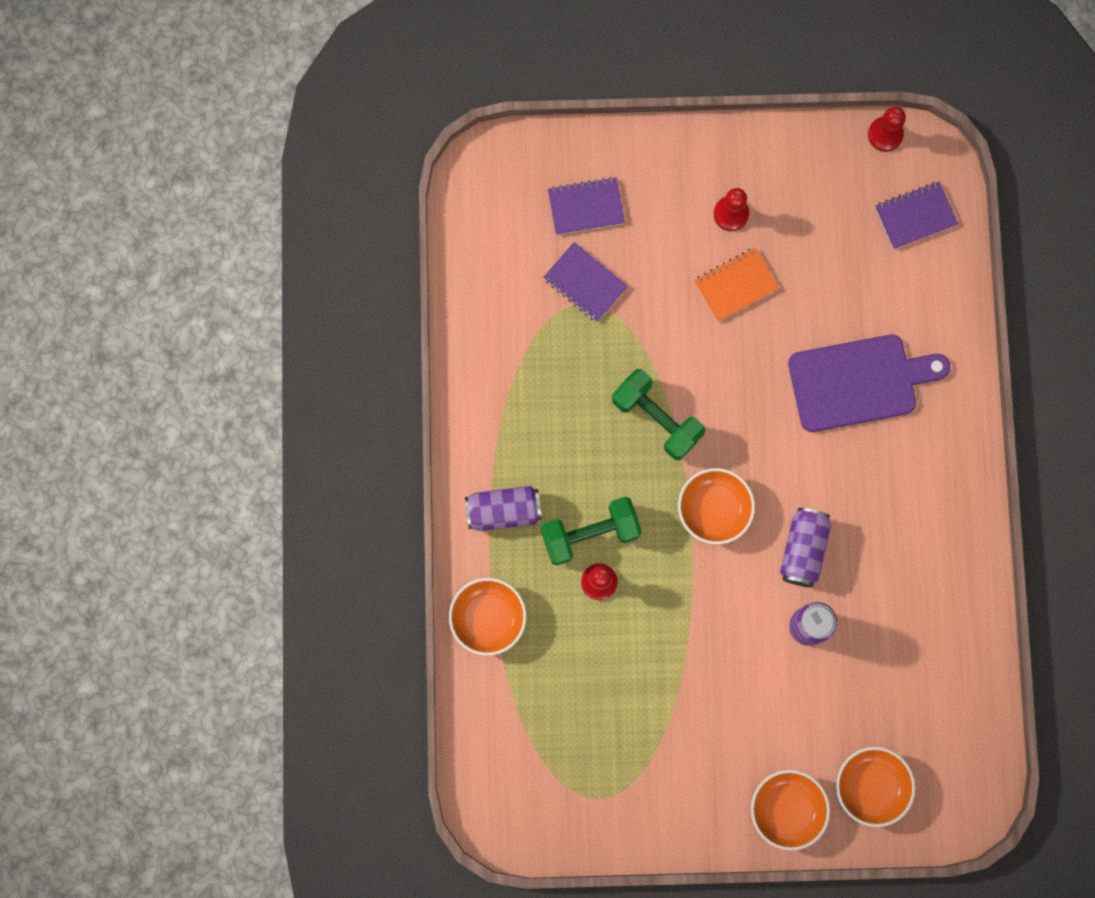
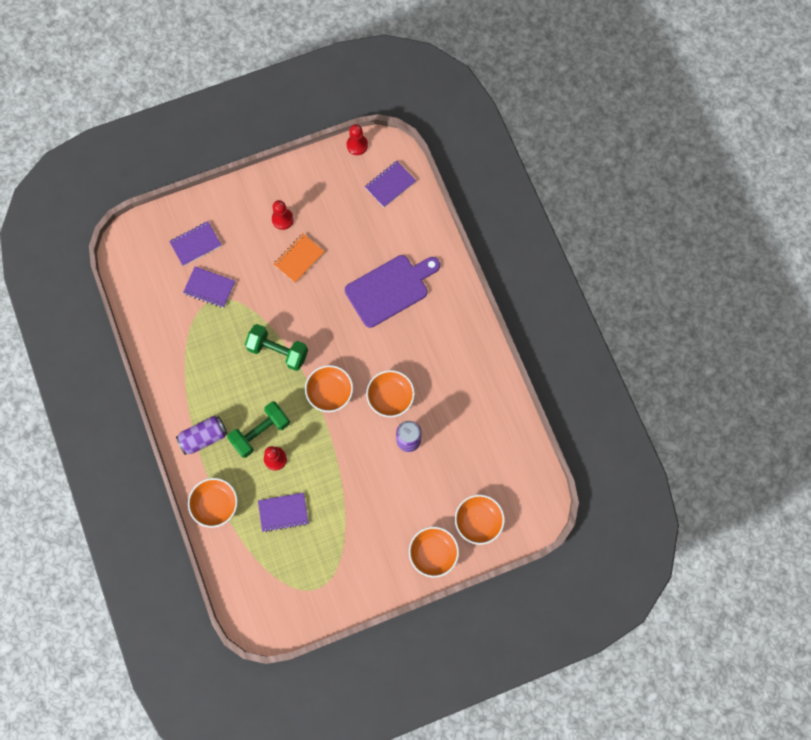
camera: 20 degrees left, 5 degrees down
(584, 667) = (283, 512): none -> purple notebook
(803, 549) = (390, 397): purple can -> orange bowl

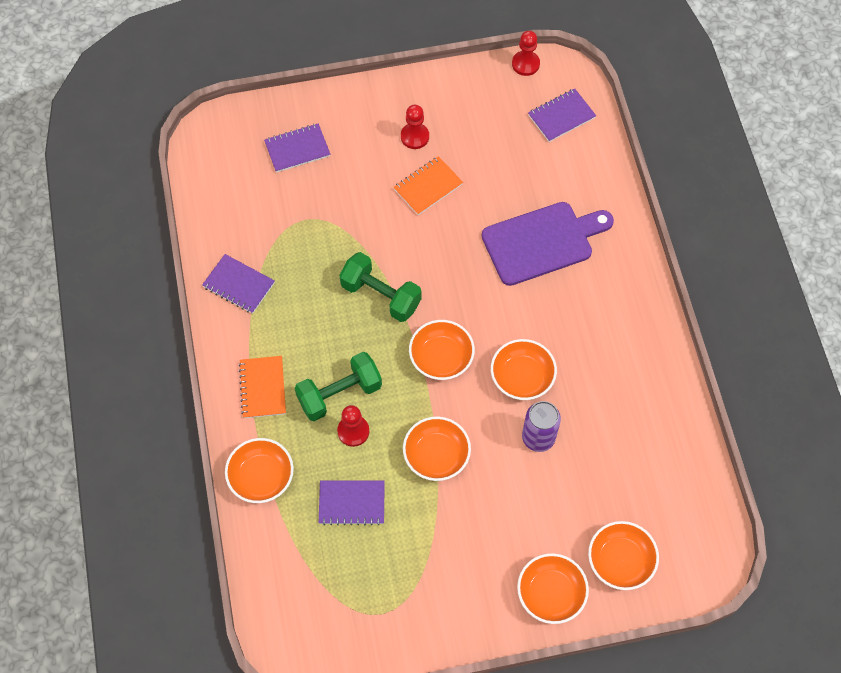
camera: 10 degrees right, 10 degrees down
(204, 437) = (262, 388): purple can -> orange notebook
(209, 288) = (305, 204): purple notebook -> purple notebook (238, 285)
(338, 466) = (436, 455): none -> orange bowl

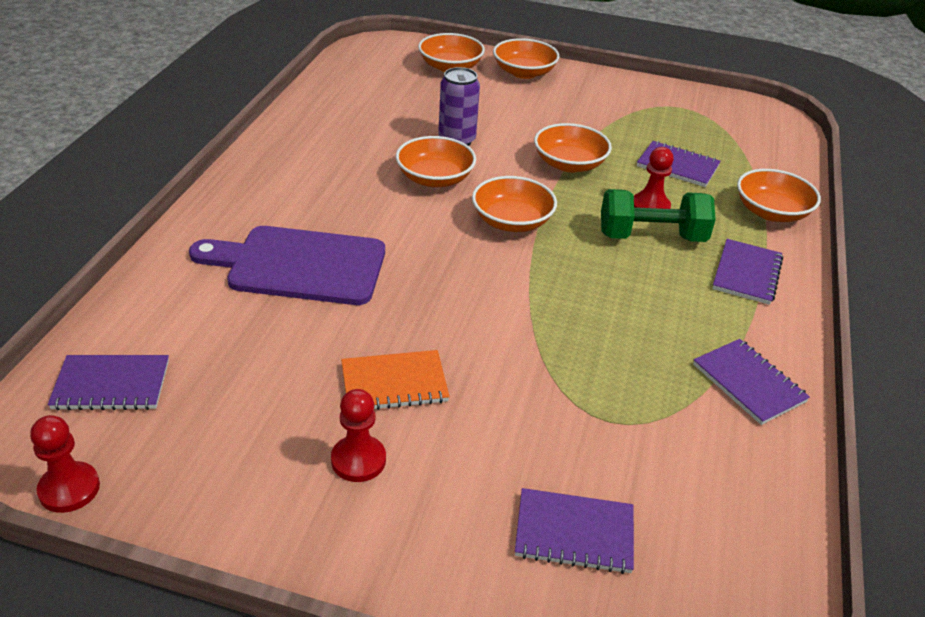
camera: 155 degrees left, 25 degrees down
(262, 388) = (747, 274): orange notebook -> purple notebook
(381, 295) = (548, 296): green dumbbell -> none

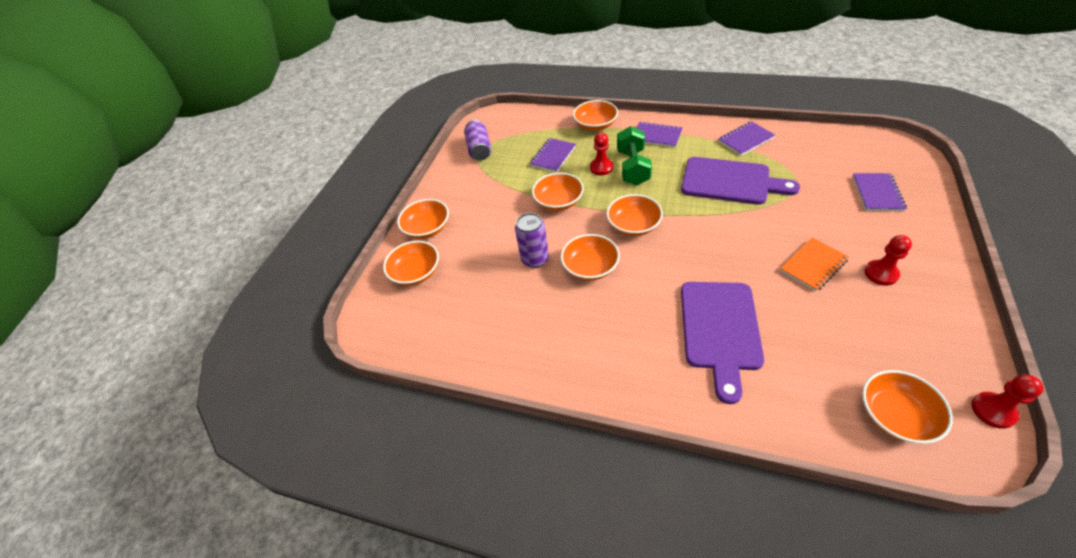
camera: 80 degrees left, 10 degrees up
(111, 385) = (895, 415): purple notebook -> orange bowl
(394, 383) = (813, 265): orange notebook -> orange notebook turned 60 degrees clockwise
(614, 336) = (730, 181): none -> purple cutting board
(690, 108) = (479, 149): none -> purple can

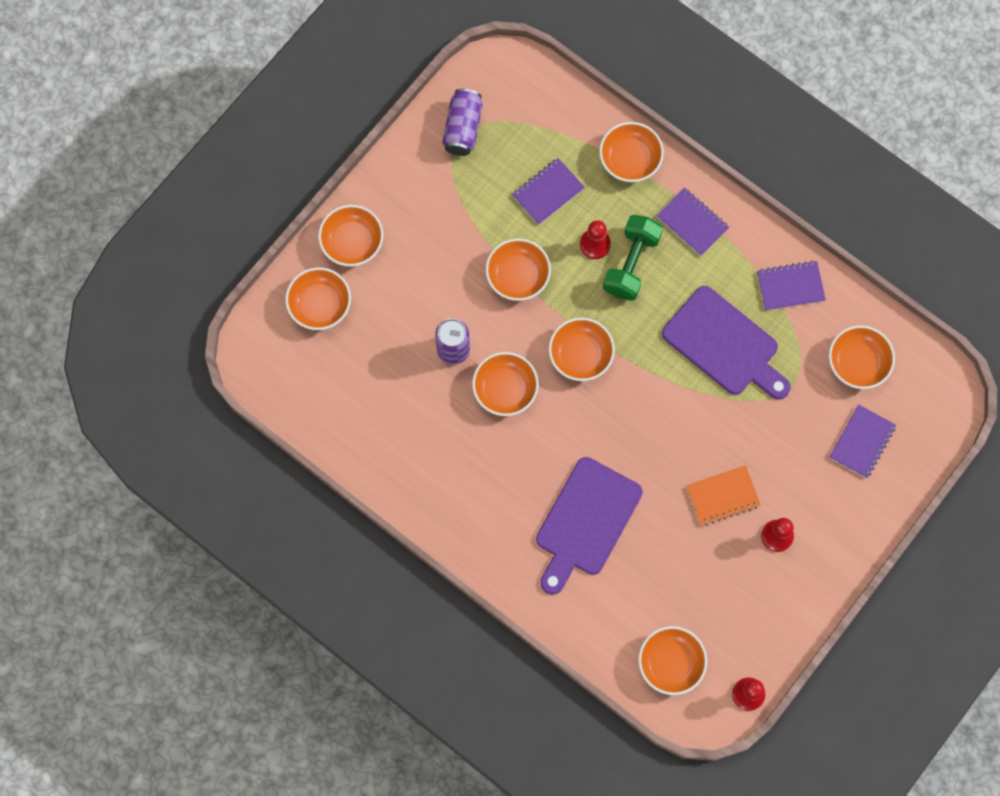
camera: 15 degrees right, 25 degrees up
(827, 156) = (858, 362): none -> orange bowl

